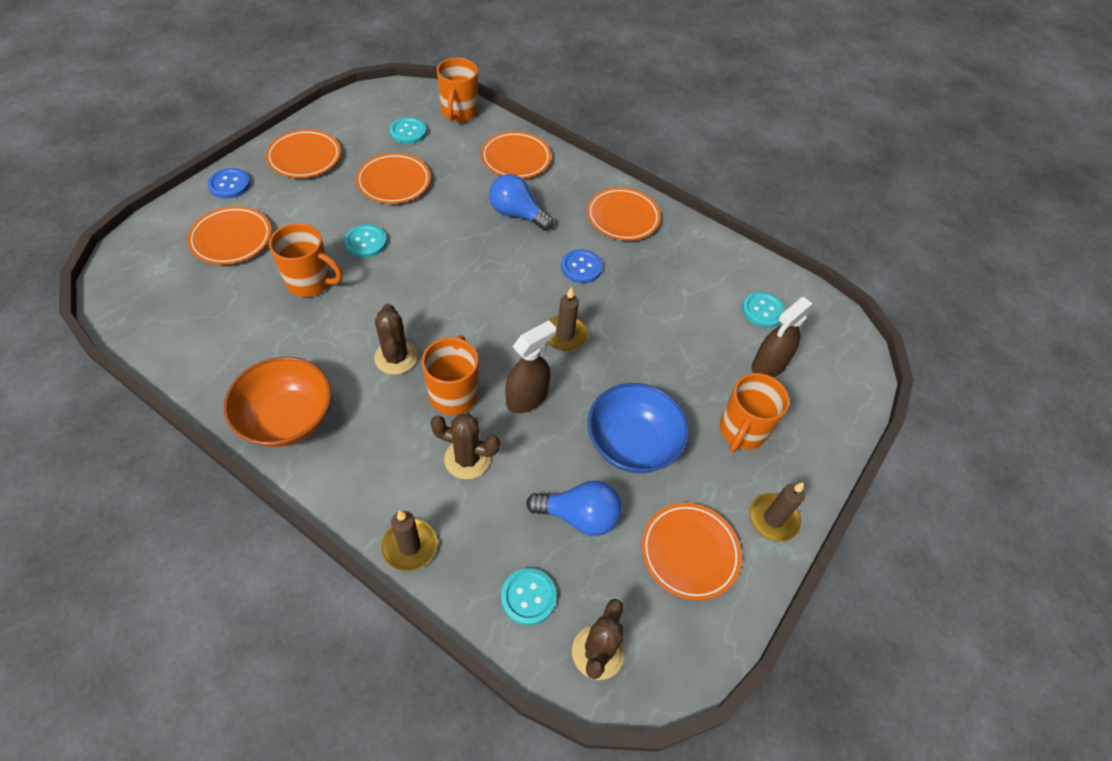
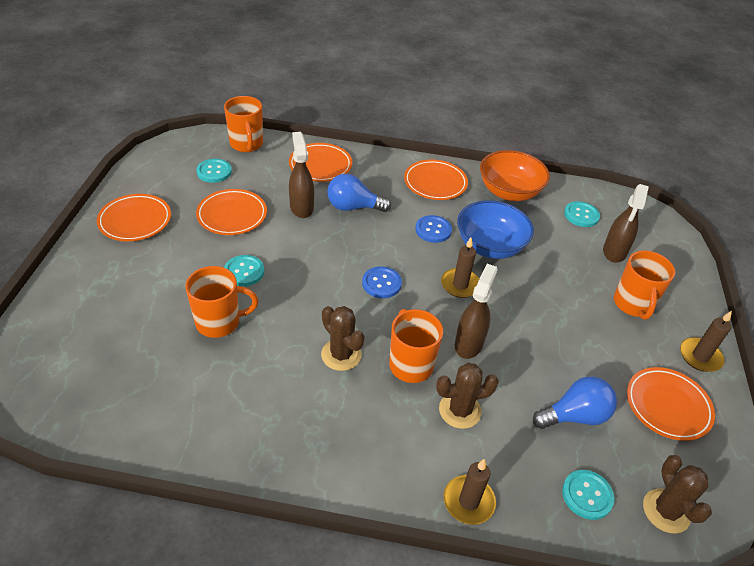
camera: 25 degrees left, 10 degrees down
(229, 184) = (79, 266): blue button -> blue button (381, 283)
(231, 239) = (116, 312): orange plate -> none
(287, 419) = (286, 445): orange bowl -> orange bowl (509, 192)
(465, 197) = (301, 207): none -> brown spray bottle
(632, 444) = (569, 345): blue bowl -> blue bowl (490, 246)

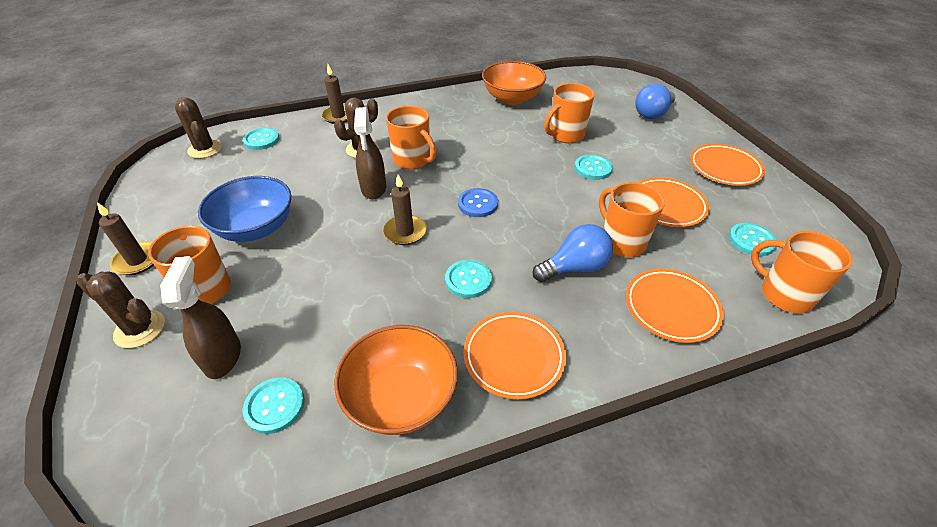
camera: 155 degrees right, 0 degrees up
(208, 419) = (512, 98): none -> orange bowl
(301, 207) = (622, 242): brown spray bottle -> orange mug
(341, 355) = (466, 148): brown cactus -> brown cactus (140, 329)
(433, 230) = (468, 280): blue button -> turquoise button
(490, 246) = (393, 288): blue bowl -> blue bowl (256, 228)
(575, 416) = (272, 174): blue light bulb -> blue light bulb (652, 114)
(667, 406) = (187, 207): orange plate -> none

